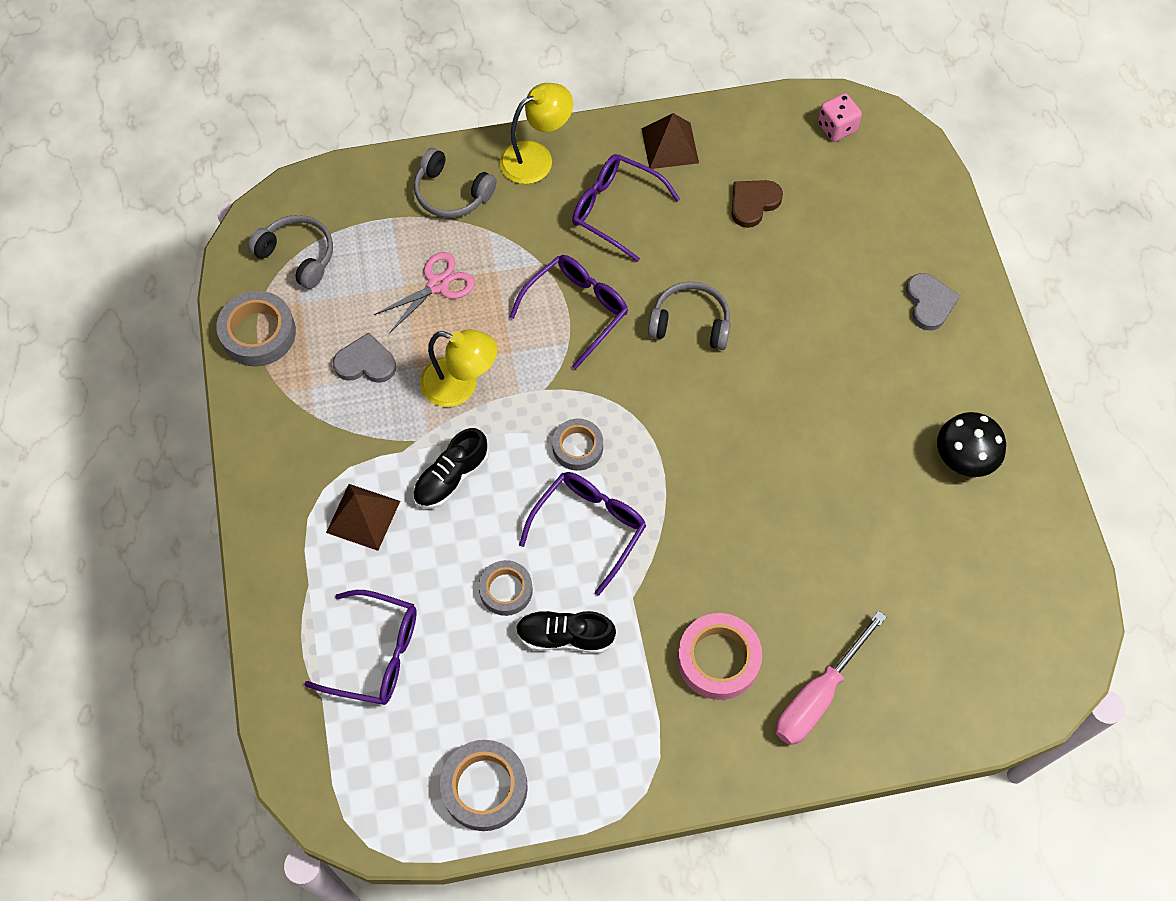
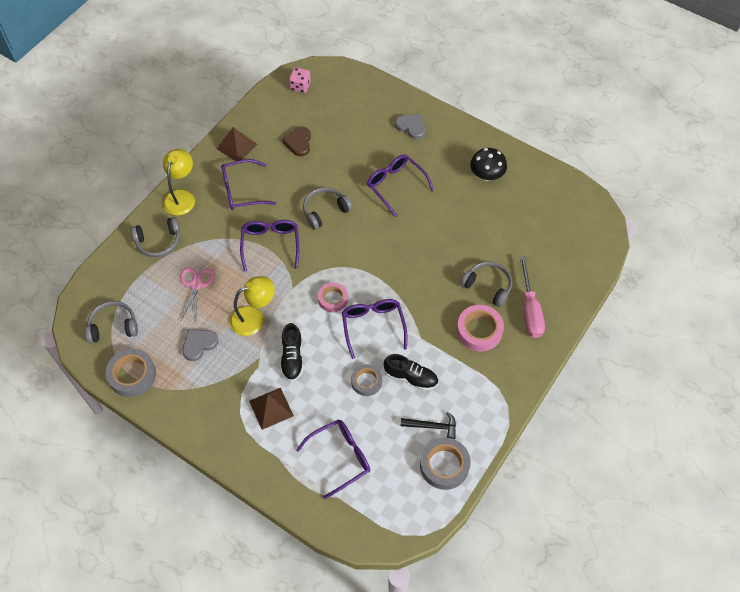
camera: 45 degrees left, 5 degrees down
(523, 724) = (432, 426): none -> black hammer
(565, 636) = (411, 377): black shoe -> black shoe turned 120 degrees counterclockwise
(577, 447) = (333, 299): grey tape -> pink tape
(795, 611) = (488, 286): none -> grey headphones
(820, 366) = (395, 185): none -> purple glasses

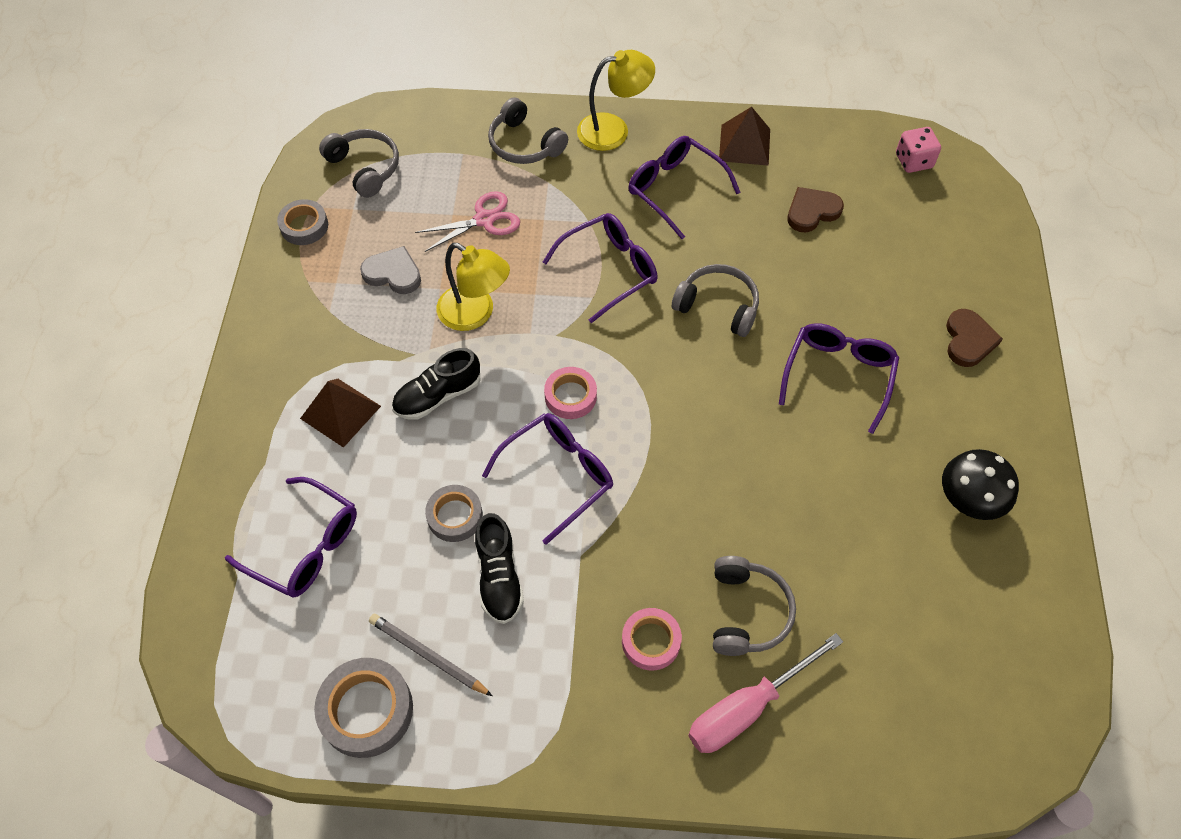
camera: 60 degrees right, 0 degrees up
(132, 375) = (304, 226): grey tape -> grey tape, size x0.66
(411, 127) = (968, 340): grey heart -> brown heart
(432, 426) = (428, 655): black hammer -> grey pencil
(479, 330) = (651, 641): pink tape -> pink tape, size x0.66

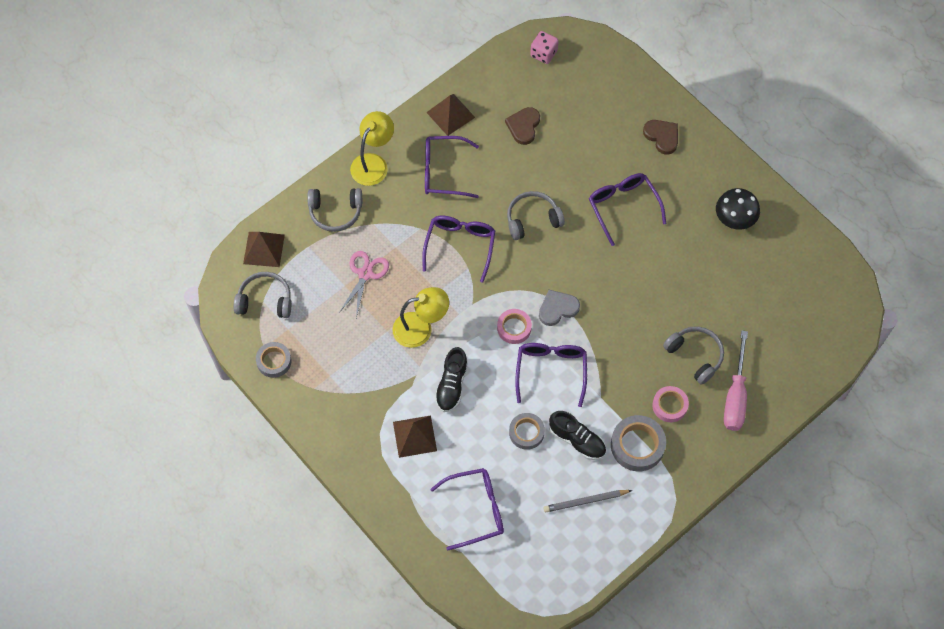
camera: 45 degrees left, 5 degrees up
(366, 710) = (586, 547): grey tape -> grey tape (637, 445)
(393, 273) = (353, 344): grey heart -> grey heart (557, 308)
(420, 124) = (263, 249): none -> brown pyramid

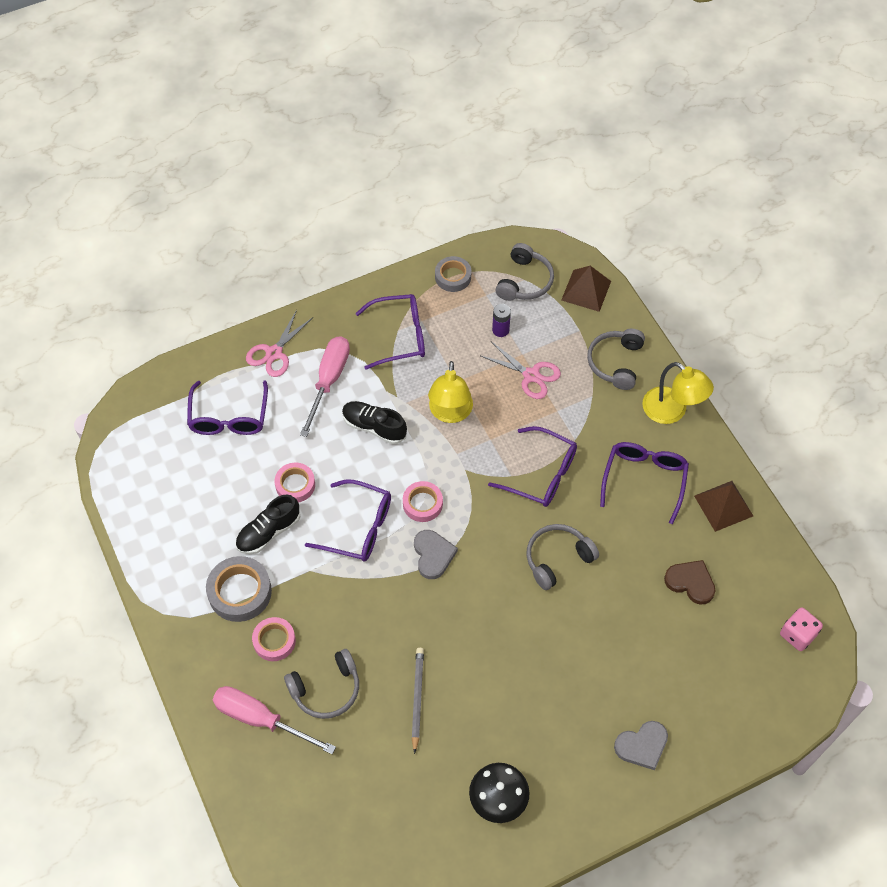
camera: 105 degrees right, 5 degrees down
(323, 308) = (500, 330): none -> purple battery
(397, 492) = (274, 353): none -> pink scissors
(415, 436) = (328, 381): brown pyramid -> pink screwdriver
(526, 432) = (295, 485): grey tape -> pink tape
(532, 219) = (557, 559): grey headphones -> grey headphones turned 120 degrees counterclockwise
(585, 501) = (197, 522): grey pencil -> grey pencil (417, 698)
(623, 207) = (549, 666): purple glasses -> purple glasses (400, 336)
(662, 137) = (642, 746): brown heart -> grey heart

